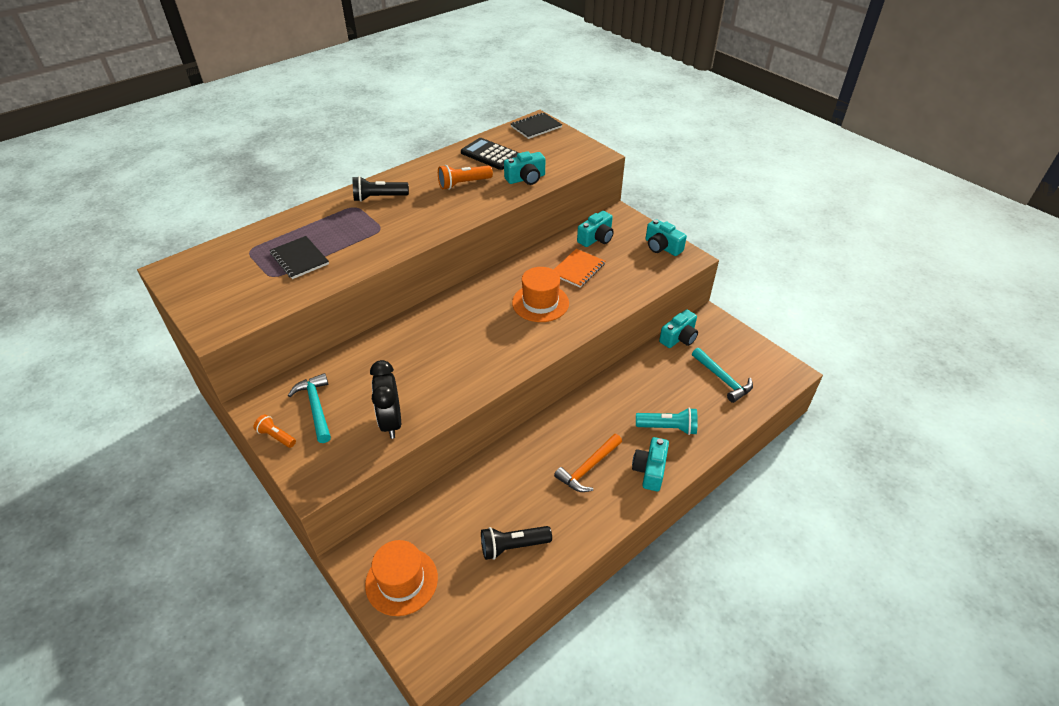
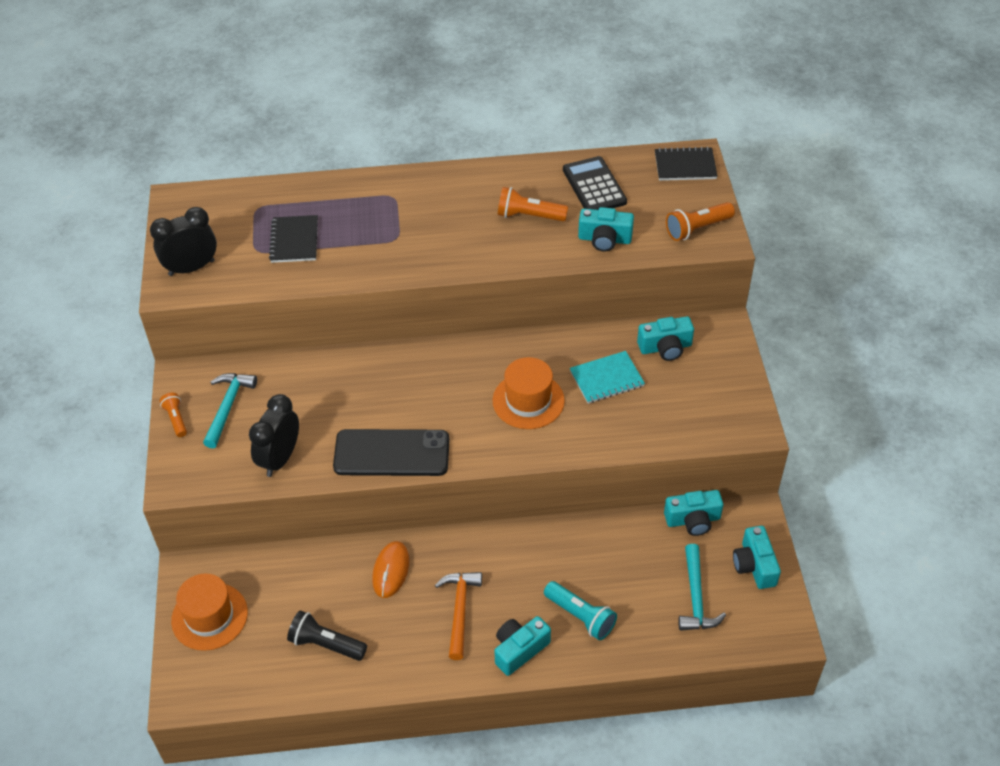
camera: 35 degrees right, 5 degrees up
(224, 308) = (191, 268): none -> black clock
(379, 198) = (426, 195): black flashlight -> none
(475, 377) = (391, 453): none -> black phone
(517, 468) = (391, 570): none -> orange mouse
(576, 154) = (697, 229): none -> orange flashlight
(578, 269) = (606, 378): orange notebook -> turquoise notebook
(588, 468) = (460, 611): orange hammer -> orange hammer turned 105 degrees clockwise
(662, 247) = (734, 397): turquoise camera -> turquoise camera (754, 565)

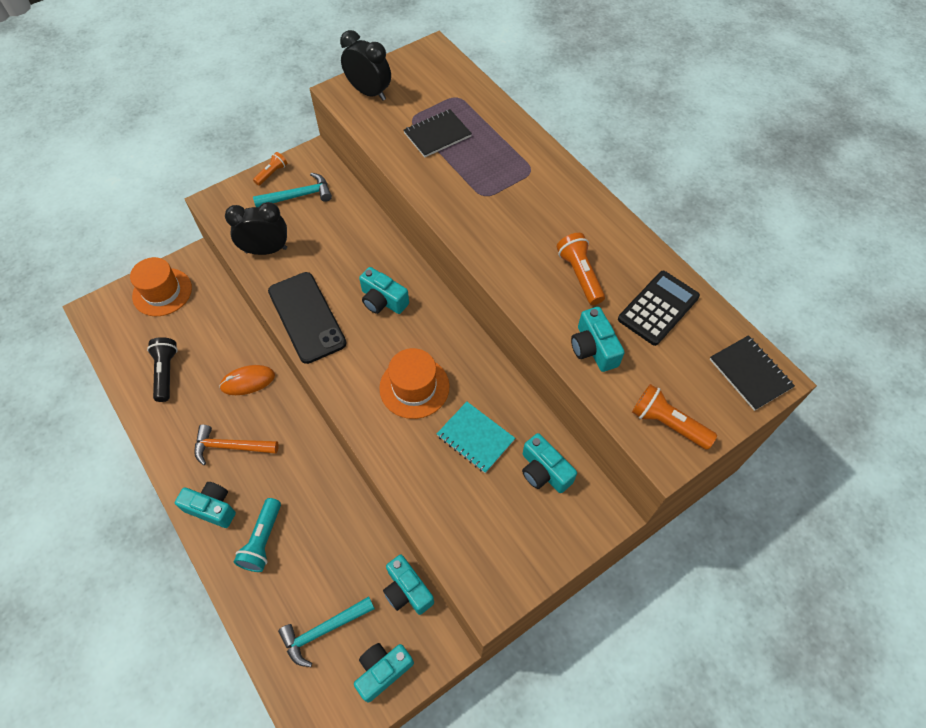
camera: 60 degrees right, 10 degrees up
(416, 387) = (383, 300): none -> turquoise camera
(460, 611) = (231, 446): orange hammer -> orange hammer turned 150 degrees counterclockwise

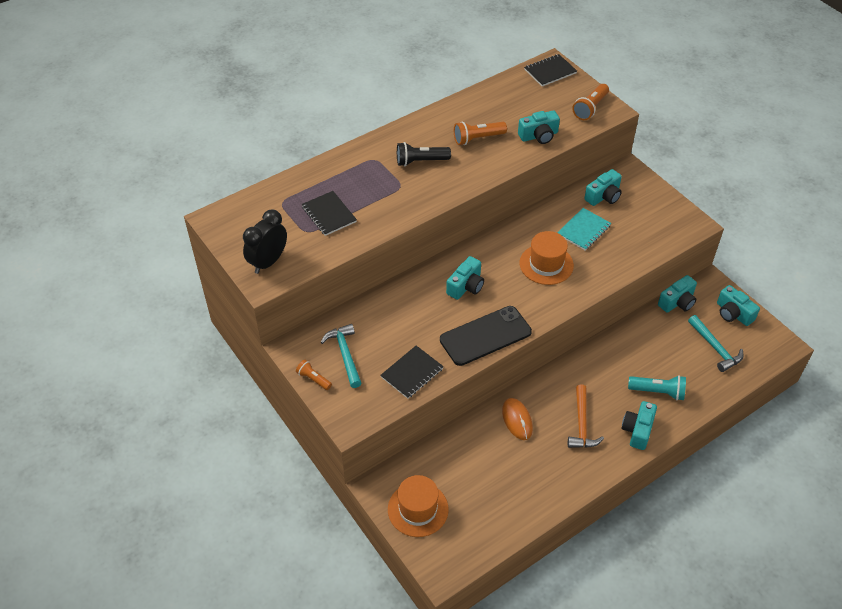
camera: 90 degrees left, 10 degrees down
(166, 372) = (512, 488): black flashlight -> black flashlight (420, 161)
(266, 250) = (412, 373): black clock -> black notebook
(658, 308) = (503, 104): black calculator -> none

